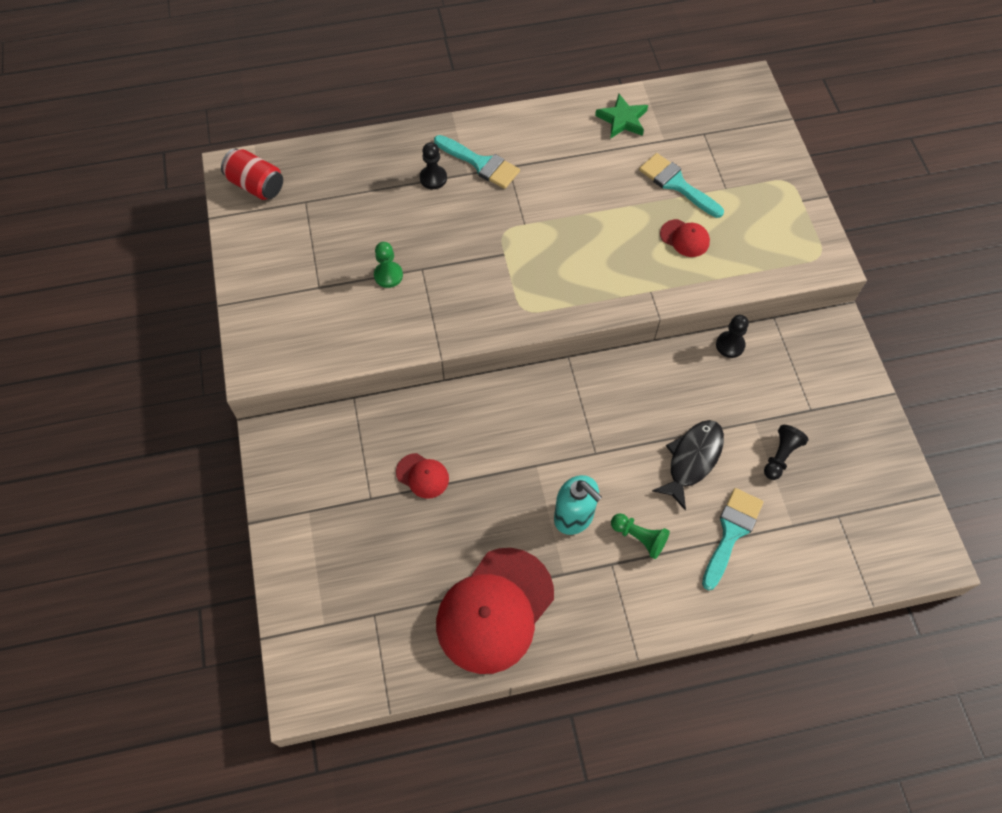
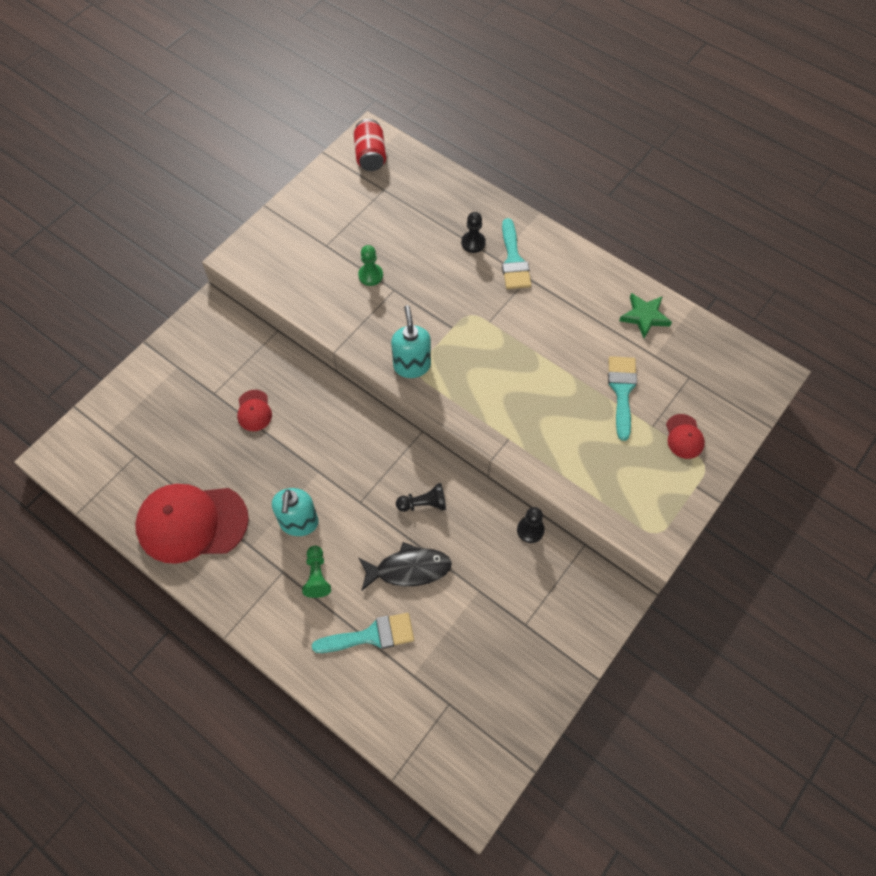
camera: 50 degrees right, 0 degrees up
(514, 310) = (412, 365): none -> turquoise soap dispenser
(685, 238) = (578, 429): red cap -> red cap (684, 436)
(780, 456) = (465, 629): black pawn -> black pawn (423, 504)

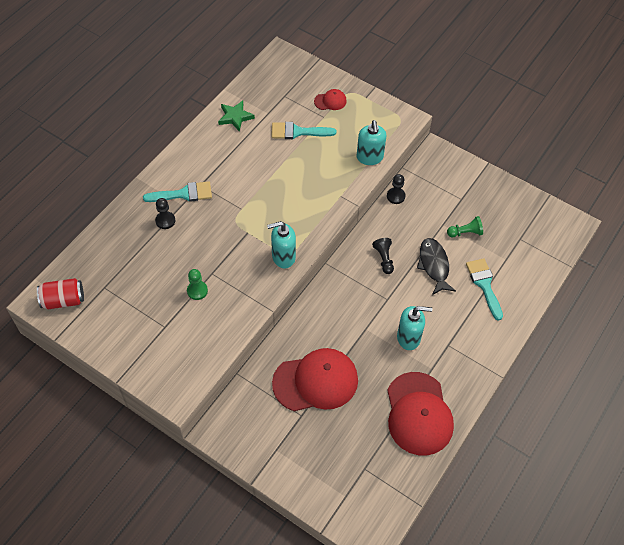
camera: 95 degrees left, 5 degrees down
(254, 411) = (315, 381): red cap -> red cap, size x2.25
(317, 576) = (447, 322): green pawn -> green pawn (465, 232)
(577, 482) = (369, 157): none -> turquoise soap dispenser

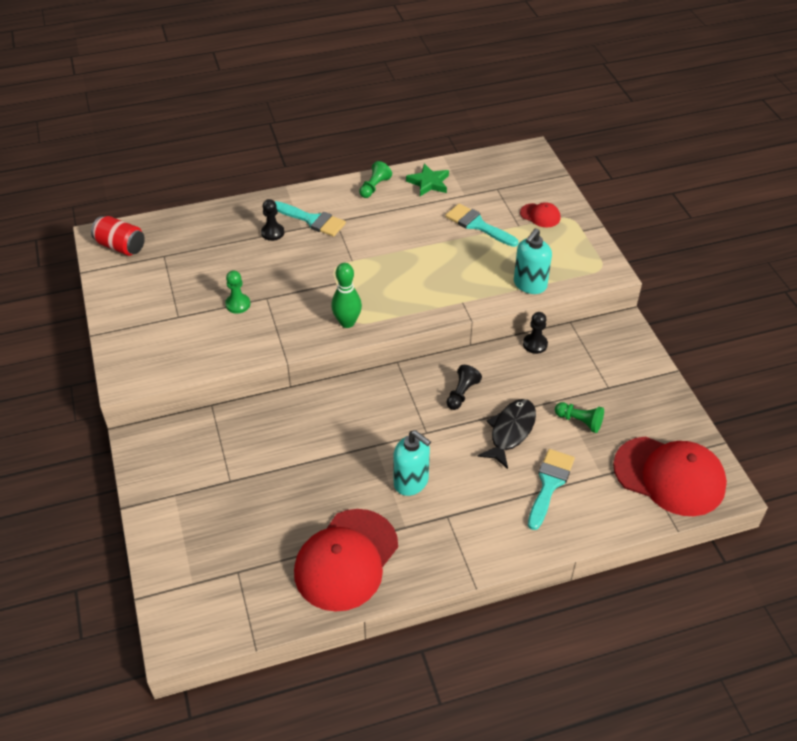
camera: 40 degrees right, 10 degrees down
(201, 142) = (374, 187): none -> green pawn
(283, 257) = (347, 322): turquoise soap dispenser -> green bowling pin
(315, 381) = (275, 460): red cap -> red cap (669, 476)

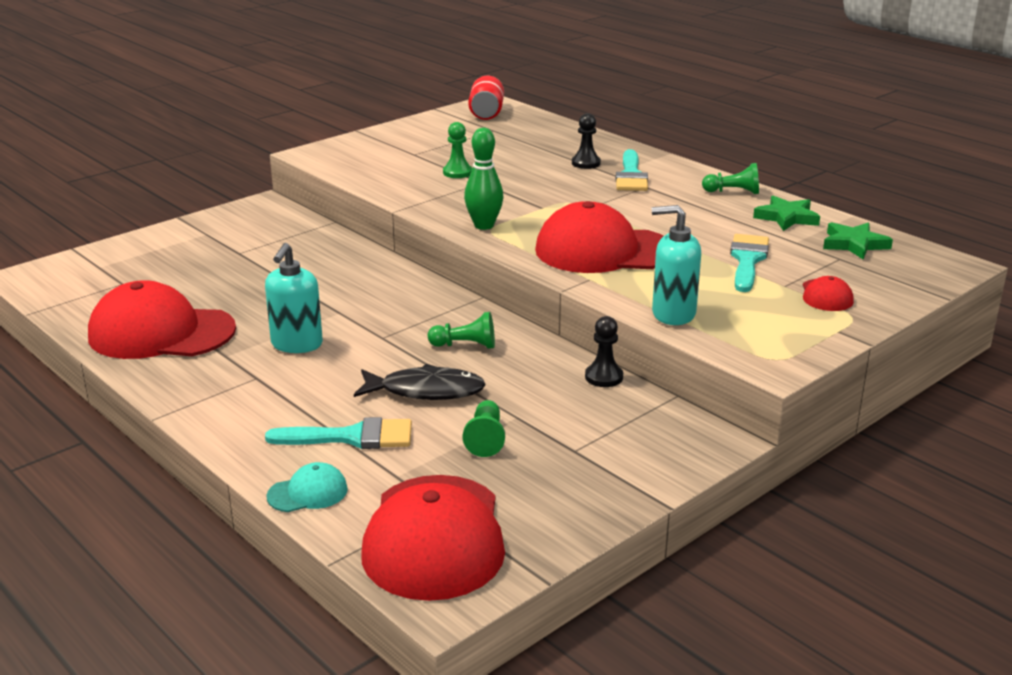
camera: 65 degrees right, 20 degrees down
(426, 280) = (603, 251): none -> red cap
(461, 393) = (465, 345): black pawn -> green pawn
(483, 174) = (854, 244): none -> green star
(603, 522) = (308, 493): none -> turquoise cap

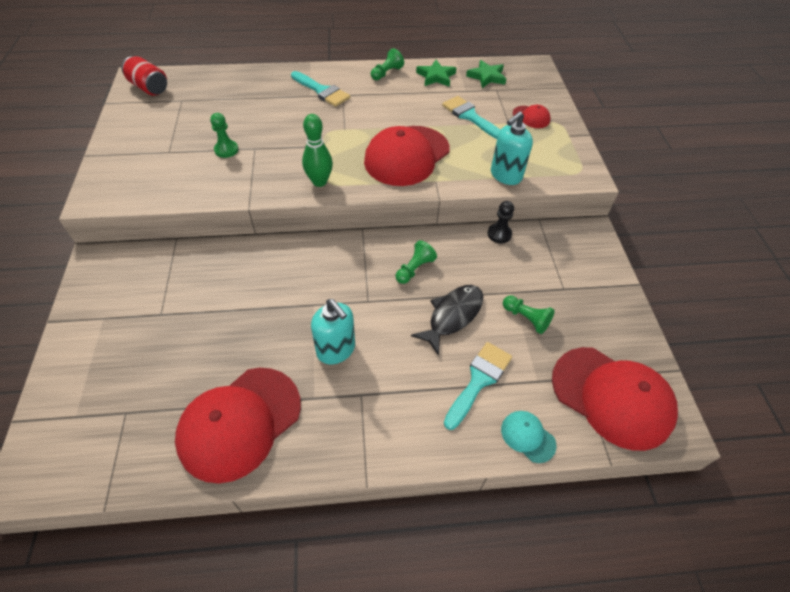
camera: 55 degrees left, 25 degrees up
(308, 493) = (527, 436): turquoise cap -> turquoise cap turned 60 degrees counterclockwise
(586, 163) = (283, 96): black pawn -> none

